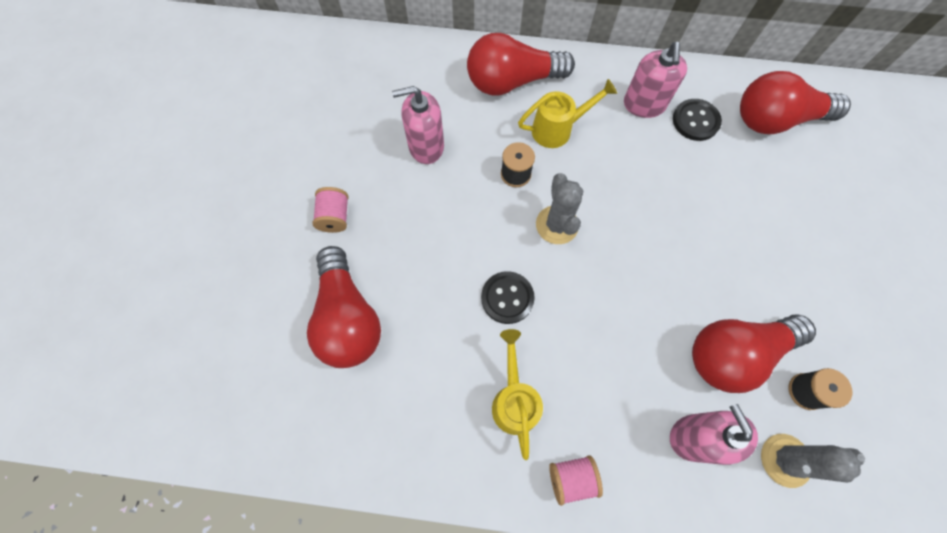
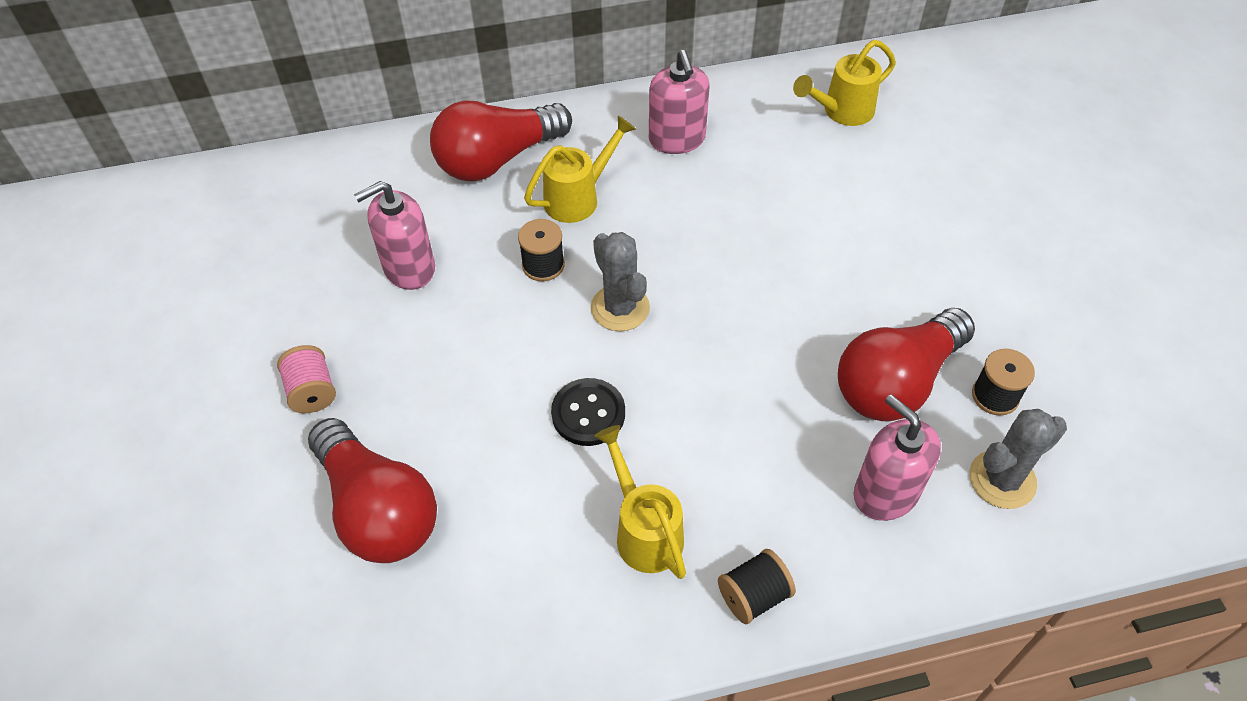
camera: 20 degrees left, 15 degrees down
(571, 478) = (753, 596): pink spool -> black spool
(695, 121) = (747, 139): black button -> none
(775, 120) = (842, 111): red light bulb -> yellow watering can

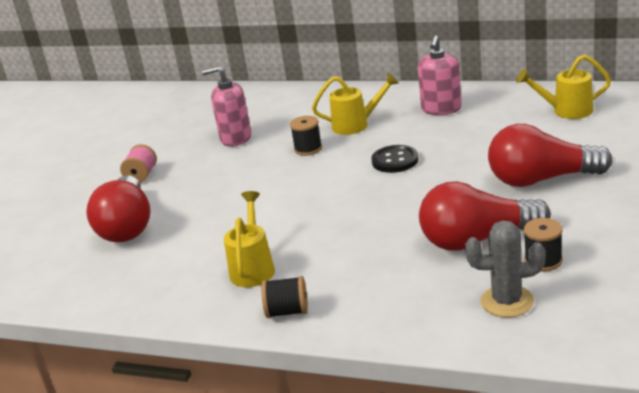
camera: 35 degrees right, 25 degrees down
(497, 159) = (326, 103): red light bulb -> red light bulb (541, 179)
(588, 413) = (271, 213): black button -> black button (395, 161)
(620, 308) = (334, 174): grey cactus -> none
(885, 493) = (418, 288): pink soap dispenser -> none

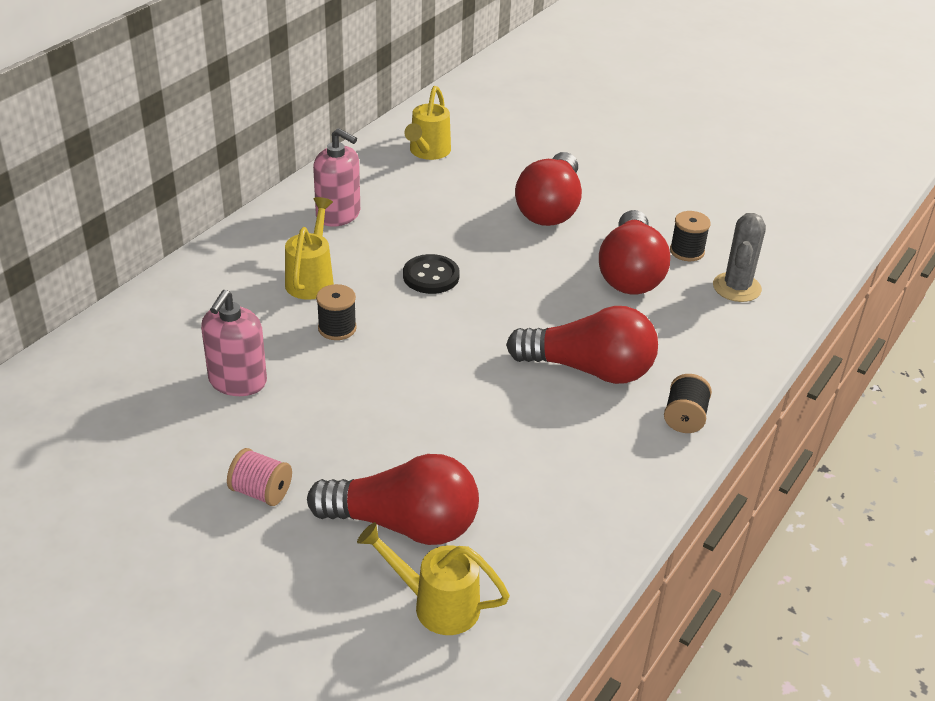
camera: 80 degrees left, 10 degrees up
(253, 268) = (586, 427): yellow watering can -> yellow watering can (437, 605)
(324, 252) = (589, 369): none -> red light bulb

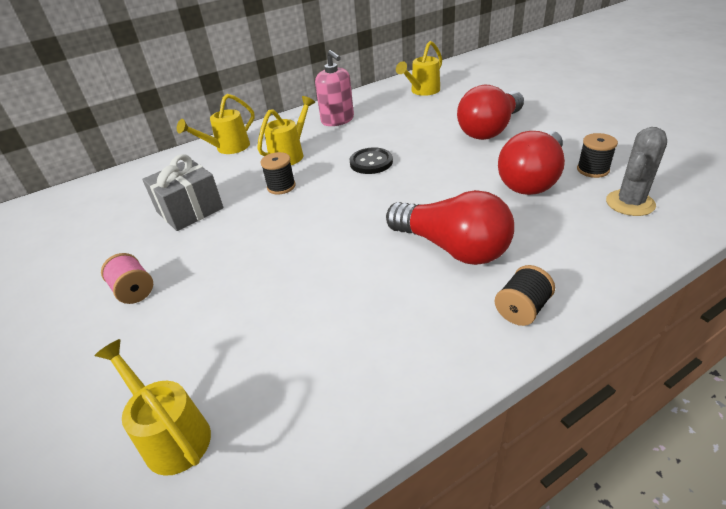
camera: 30 degrees right, 0 degrees up
(208, 281) = (228, 148): none -> yellow watering can
(237, 381) = (190, 210): pink soap dispenser -> grey gift
(404, 524) = (207, 346): red light bulb -> none

